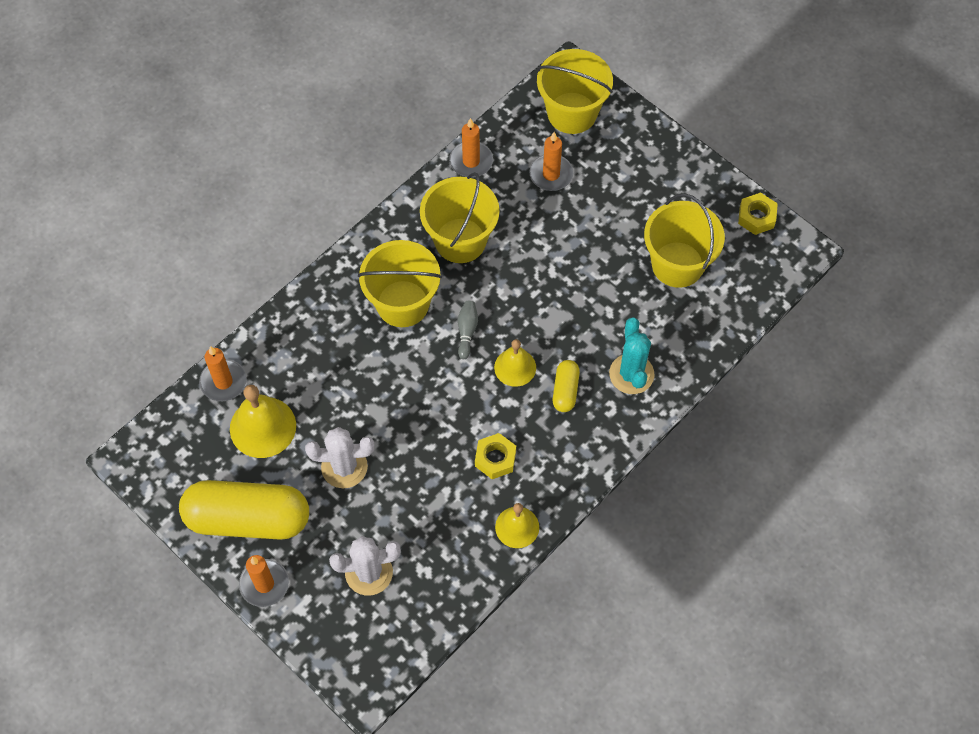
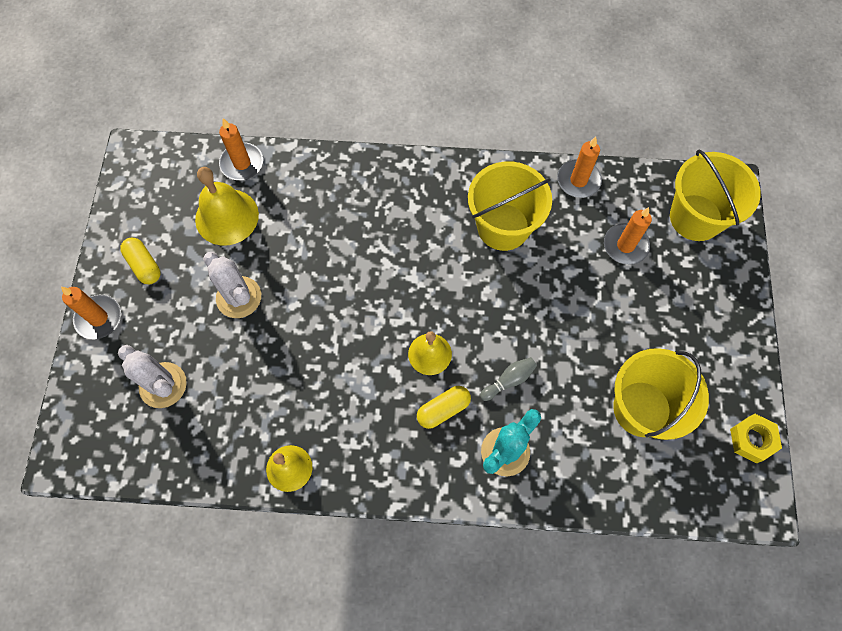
camera: 50 degrees right, 5 degrees up
(248, 518) = (144, 265): yellow capsule -> yellow capsule, size x0.45
(402, 303) = (411, 229): yellow bucket -> none
(467, 331) = (429, 293): grey bowling pin -> grey bowling pin (509, 380)
(495, 459) = (336, 403): yellow nut -> none

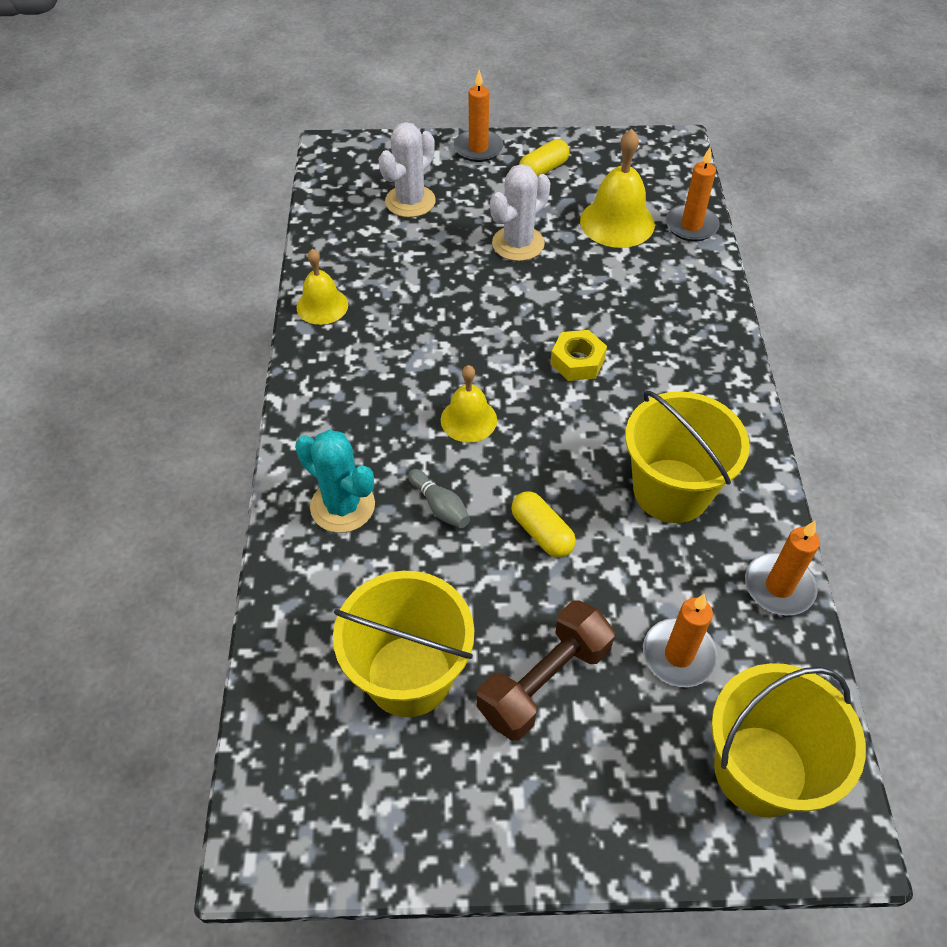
camera: 85 degrees right, 15 degrees down
(443, 409) = (395, 438): yellow capsule -> yellow capsule (541, 533)
(644, 325) = (544, 681): none -> brown dumbbell
(752, 439) = (365, 845): yellow nut -> yellow nut (577, 361)

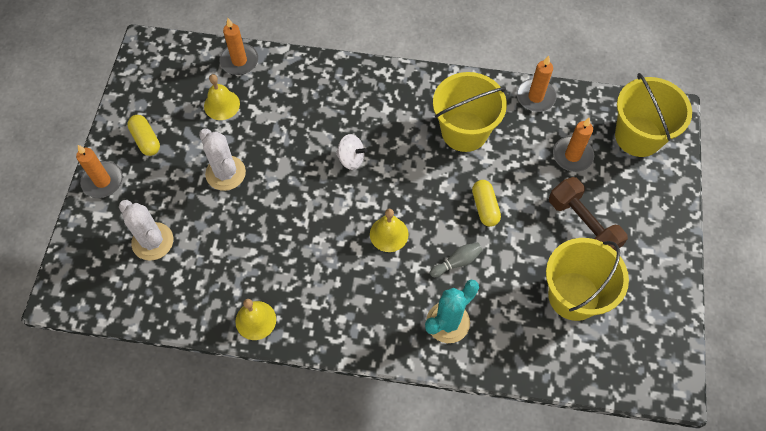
camera: 80 degrees left, 10 degrees up
(541, 533) = (485, 207): yellow capsule -> yellow capsule turned 75 degrees counterclockwise
(577, 361) = (351, 159): yellow nut -> white spinning top
(617, 222) = (222, 105): yellow bell -> yellow bell, size x0.64

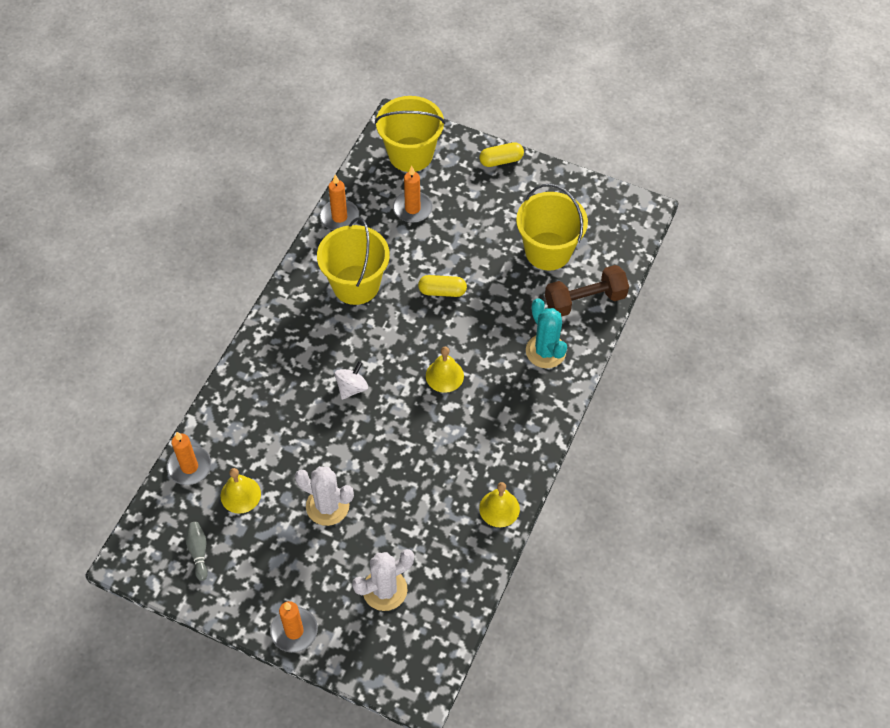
camera: 75 degrees left, 5 degrees down
(146, 140) = (257, 578): yellow capsule -> yellow capsule (501, 160)
(225, 173) = (327, 506): white cactus -> white cactus turned 45 degrees clockwise
(457, 262) = (490, 328): grey bowling pin -> grey bowling pin (198, 552)
(583, 225) = (484, 223): brown dumbbell -> brown dumbbell (585, 300)

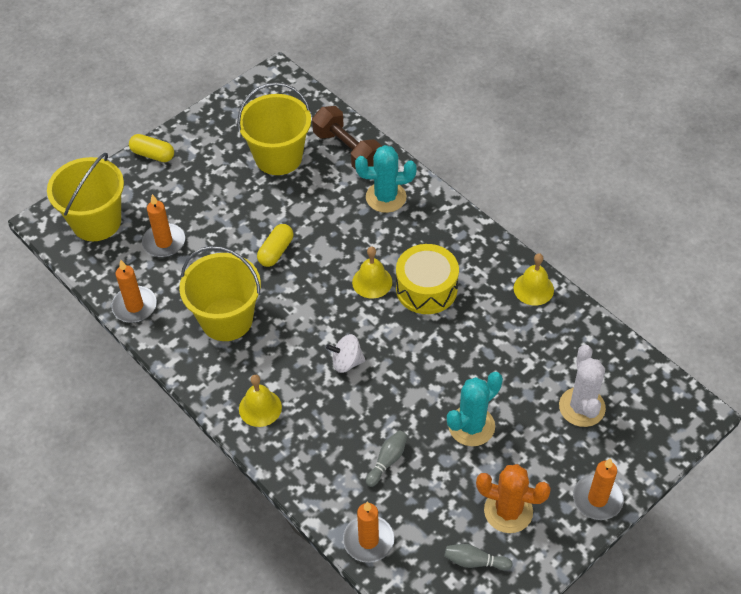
camera: 65 degrees left, 5 degrees down
(240, 494) = (424, 501): yellow bell -> yellow bell (260, 408)
(255, 562) = (508, 511): none -> orange cactus
(267, 454) = (387, 461): none -> grey bowling pin
(327, 506) = (471, 426): white cactus -> turquoise cactus
(352, 388) = (346, 362): white spinning top -> white spinning top turned 60 degrees counterclockwise
(457, 420) = (426, 288): none -> yellow drum
(501, 160) = (153, 155): yellow capsule -> yellow capsule turned 75 degrees counterclockwise
(585, 300) = (347, 150): brown dumbbell -> brown dumbbell turned 45 degrees counterclockwise

